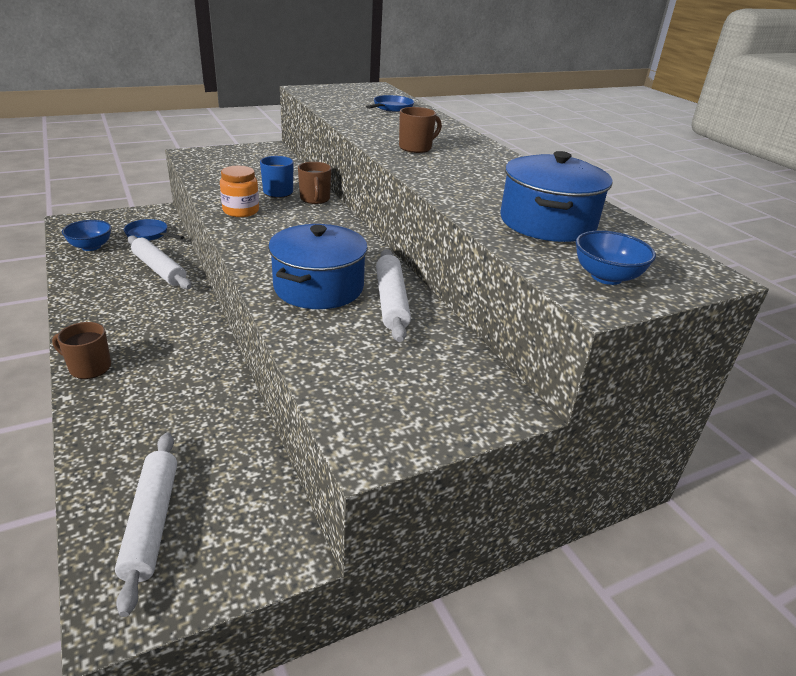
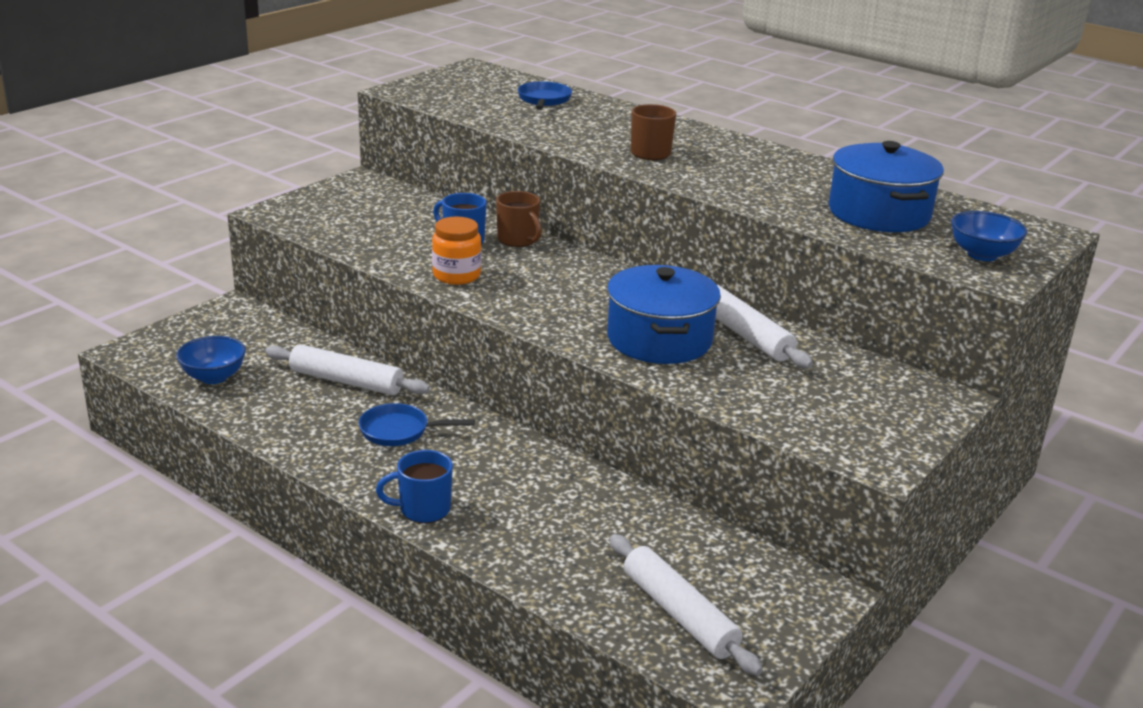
camera: 25 degrees left, 5 degrees down
(89, 367) = (423, 509): brown mug -> blue mug
(149, 234) = (268, 341): blue pan -> blue pan (399, 431)

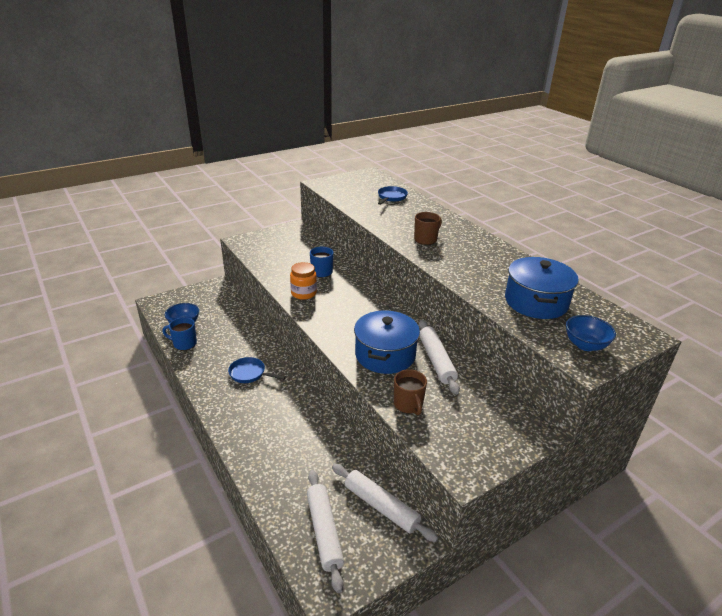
camera: 20 degrees right, 5 degrees up
(346, 381) = (243, 338): white rolling pin -> white rolling pin (381, 506)
(423, 509) = (232, 426): blue mug -> blue mug (184, 343)
(518, 240) = (350, 275): brown mug -> brown mug (408, 404)

